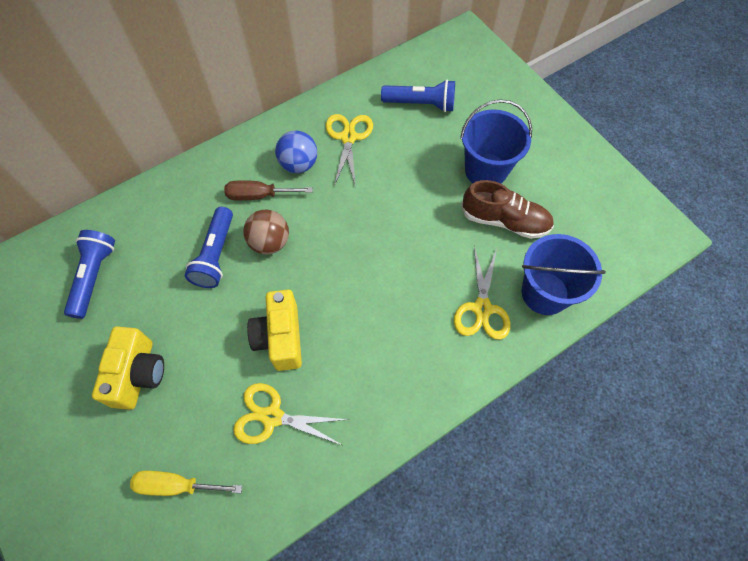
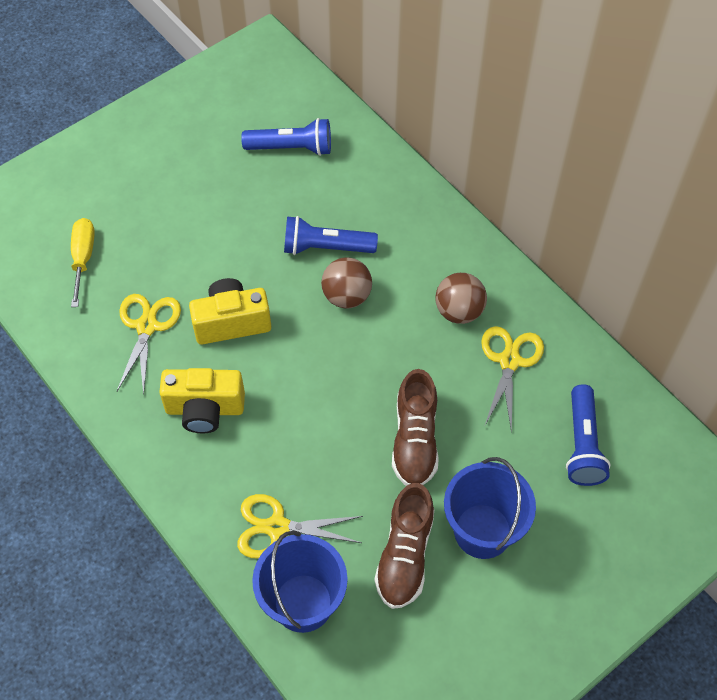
camera: 85 degrees right, 5 degrees down
(138, 374) = (189, 207): yellow camera -> yellow camera (205, 409)
(259, 195) = (408, 276): brown screwdriver -> none
(299, 164) = (459, 311): blue ball -> brown ball
(348, 137) = (509, 361): yellow scissors -> yellow scissors turned 75 degrees counterclockwise
(410, 205) = (415, 440): none -> brown shoe

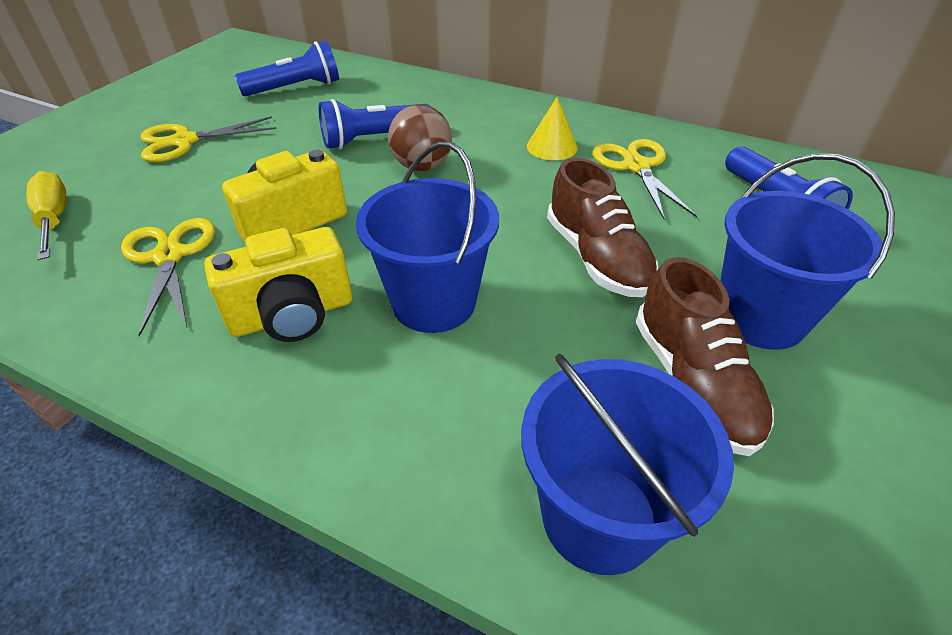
camera: 25 degrees left, 15 degrees down
(277, 527) = (484, 420): yellow scissors -> yellow scissors (185, 141)
(291, 434) = (434, 302): none -> blue bucket
(459, 311) = (552, 147): brown ball -> yellow cone

